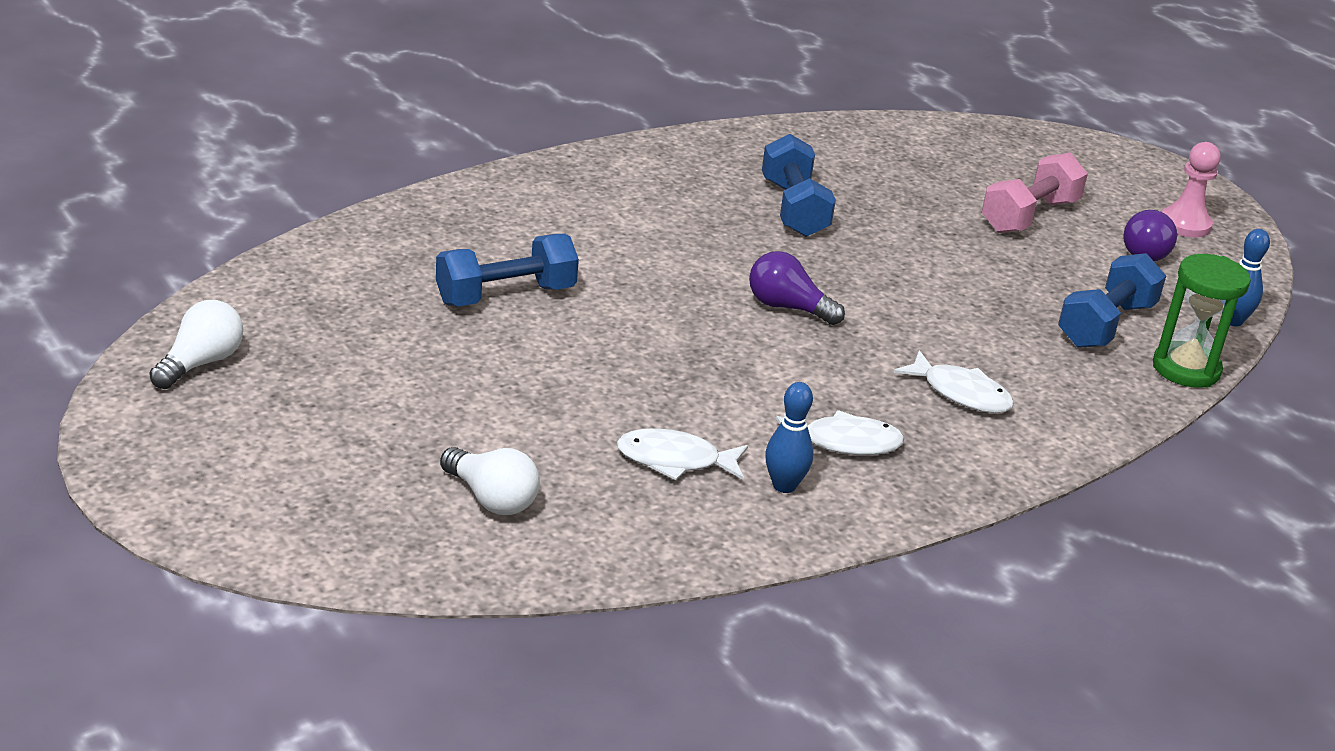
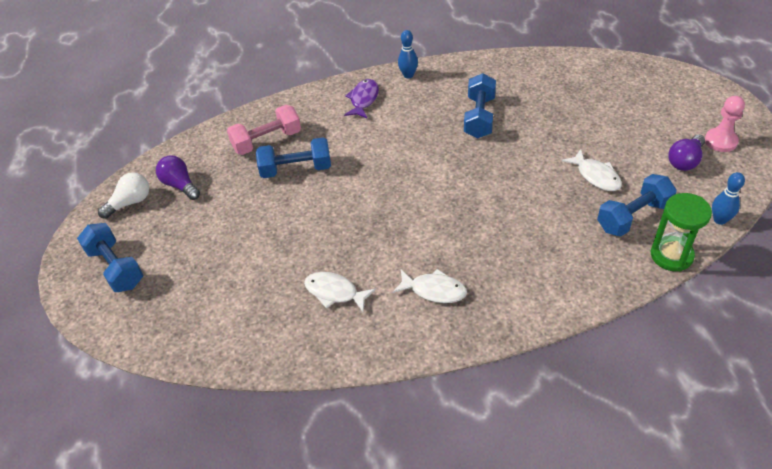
camera: 25 degrees right, 15 degrees up
(230, 461) = (116, 267): none -> blue dumbbell
(492, 499) = (228, 307): white light bulb -> none
(575, 191) = (363, 99): none -> purple fish
(784, 485) = (386, 317): blue bowling pin -> blue bowling pin (408, 75)
(787, 307) = (444, 188): purple light bulb -> purple light bulb (180, 185)
(961, 393) = (519, 260): white fish -> white fish (596, 176)
(1029, 216) = (620, 129): pink dumbbell -> pink dumbbell (267, 141)

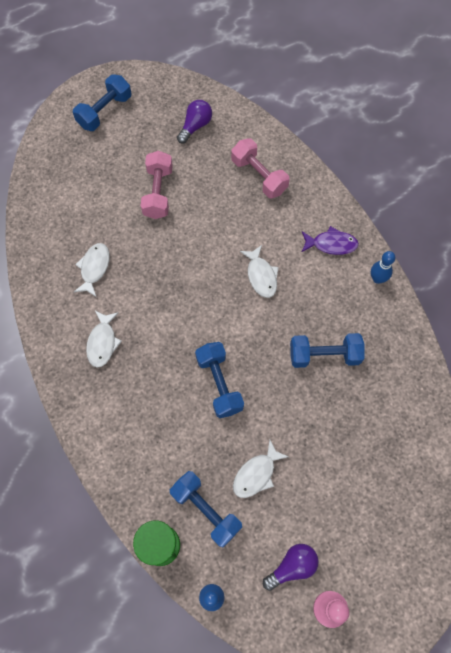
camera: 75 degrees right, 20 degrees up
(130, 202) = (171, 98): white light bulb -> none
(254, 225) = (158, 192): none -> pink dumbbell
(296, 169) = (227, 208): blue dumbbell -> blue dumbbell (219, 384)
(384, 151) = (261, 276): none -> white fish
(685, 161) = (292, 566): purple light bulb -> purple light bulb turned 120 degrees clockwise

